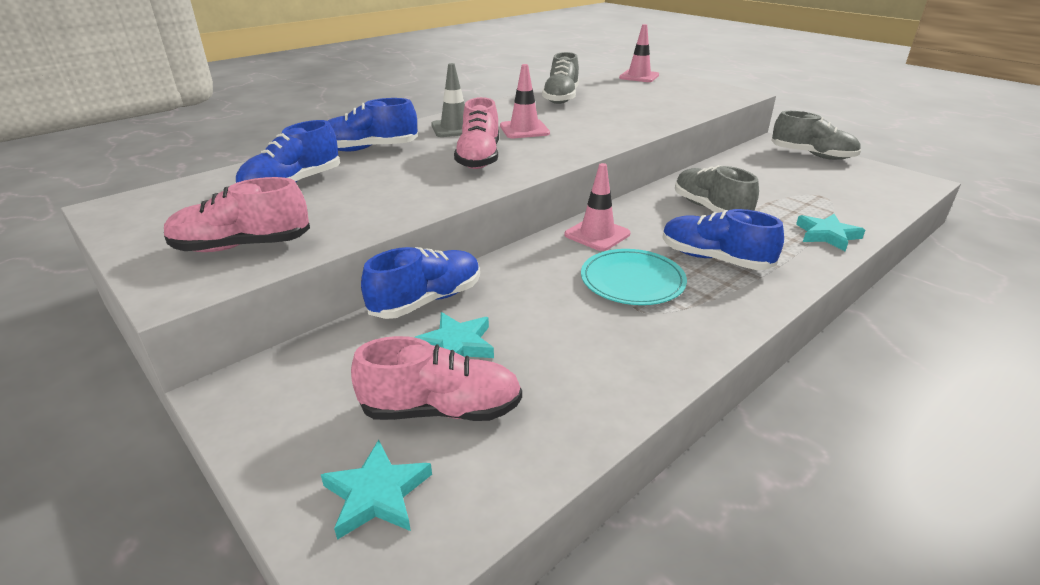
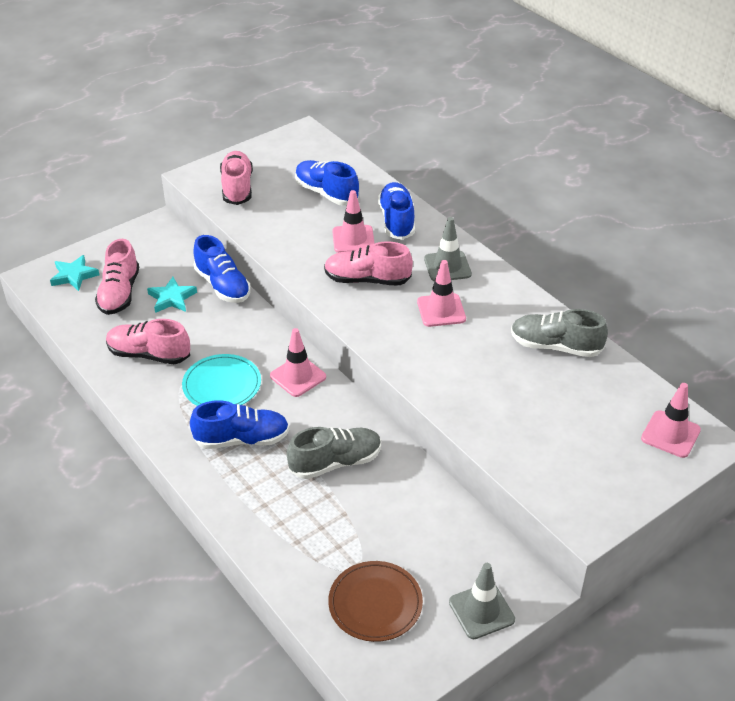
camera: 95 degrees right, 10 degrees up
(401, 167) = (353, 239): none -> pink traffic cone
(594, 349) = (149, 354): none -> pink shoe
(714, 259) = (242, 439): blue shoe -> blue shoe turned 45 degrees clockwise
(812, 155) = (481, 611): grey shoe -> grey traffic cone
(827, 235) = (267, 533): turquoise star -> none
(848, 187) = (375, 603): none -> brown plate

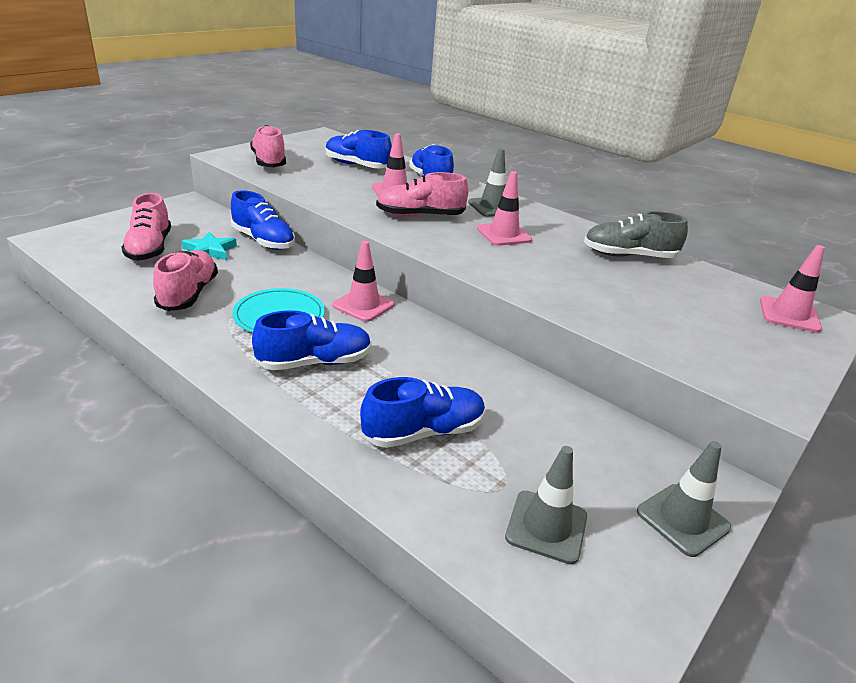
camera: 15 degrees left, 10 degrees down
(74, 276) = (96, 237): turquoise star -> none
(149, 354) = (188, 294): pink shoe -> pink shoe turned 90 degrees clockwise
(311, 515) = (423, 432): none -> blue shoe
(335, 462) = (433, 377): grey shoe -> none
(375, 603) = (546, 526): brown plate -> grey traffic cone

